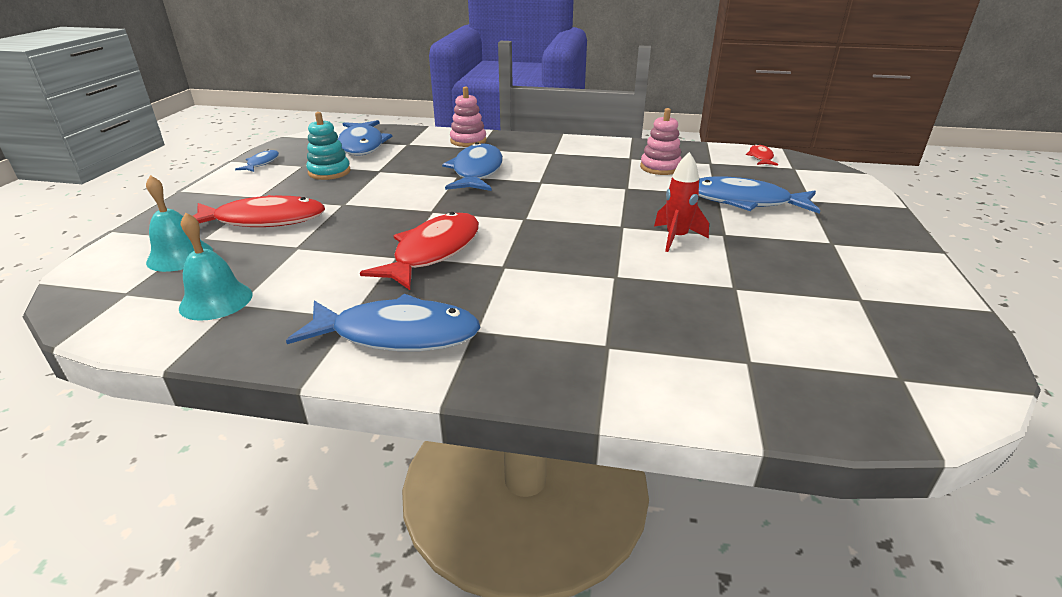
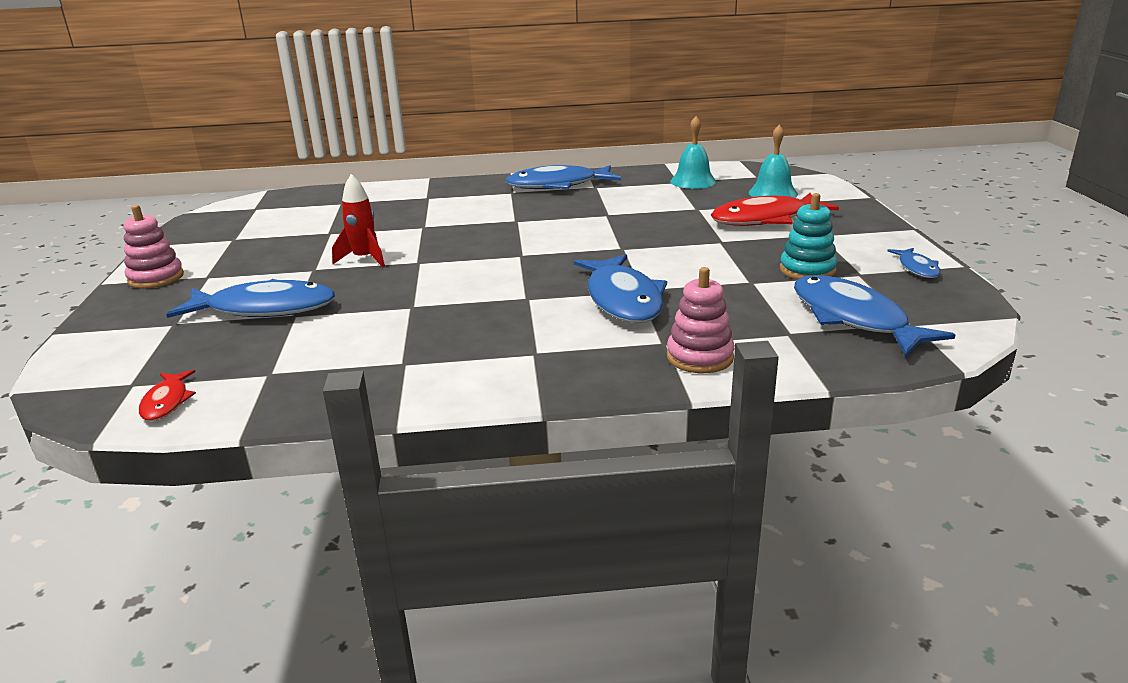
camera: 165 degrees right, 5 degrees down
(433, 252) = (581, 220): red fish -> none
(660, 167) = (357, 349): pink stacking toy -> pink stacking toy (156, 278)

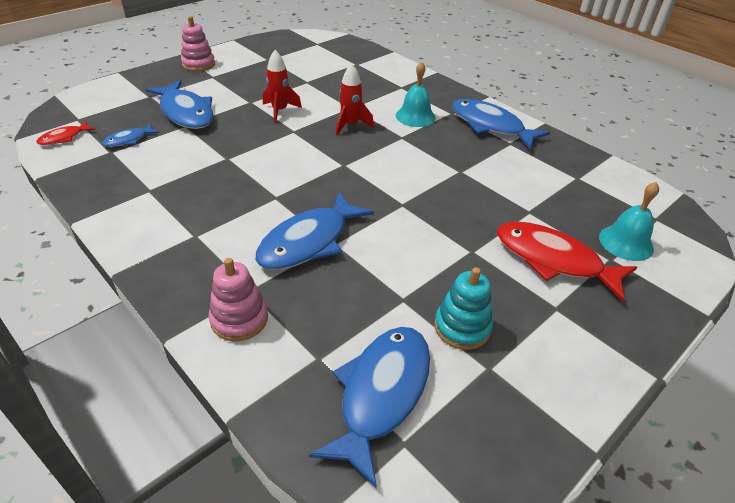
camera: 50 degrees right, 15 degrees up
(456, 235) = (350, 125): none -> red rocket
(693, 181) = (590, 186): turquoise bell -> turquoise bell (415, 116)
(917, 268) = (547, 410): blue fish -> blue fish (128, 140)

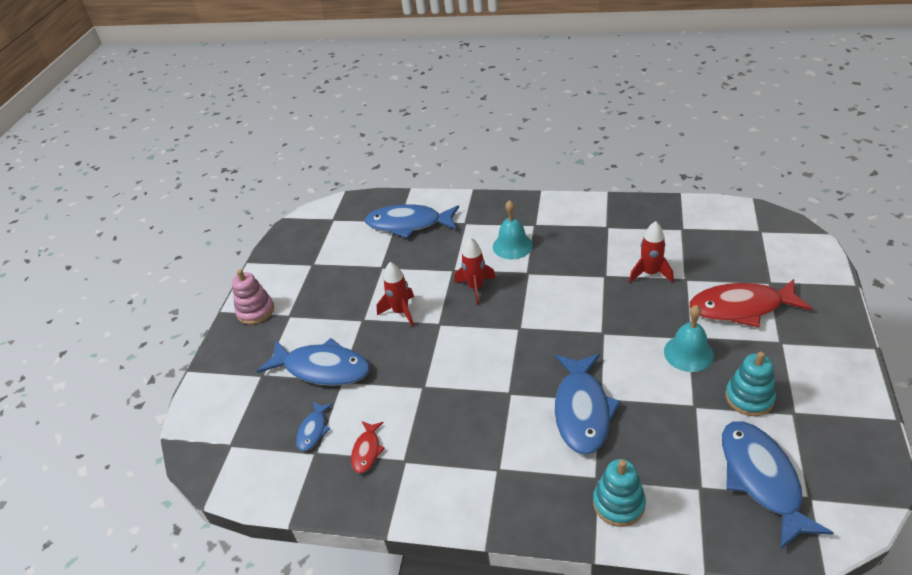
camera: 30 degrees left, 0 degrees up
(64, 138) = (249, 471): red fish -> red fish (367, 451)
(239, 319) = (618, 504): pink stacking toy -> turquoise stacking toy
(490, 126) = (575, 219): blue fish -> blue fish (408, 224)
(502, 190) = (650, 273): none -> red rocket
(626, 242) = (764, 263): turquoise bell -> turquoise bell (688, 353)

